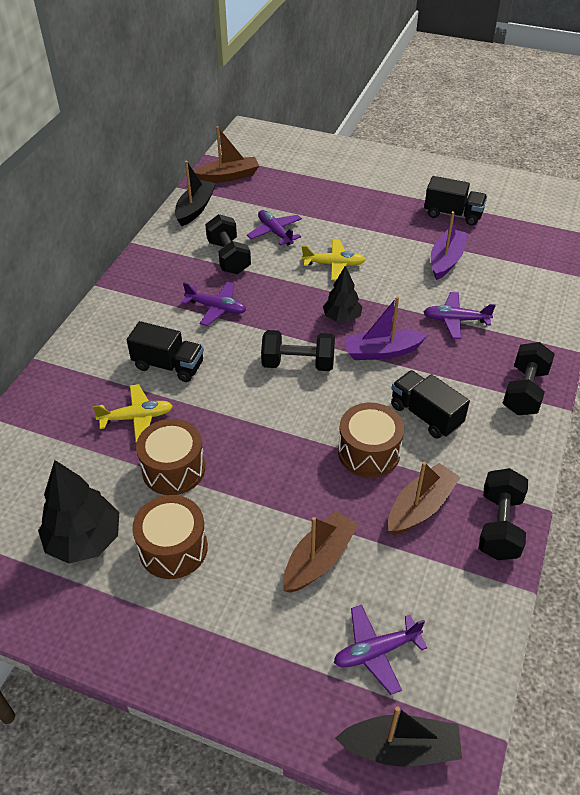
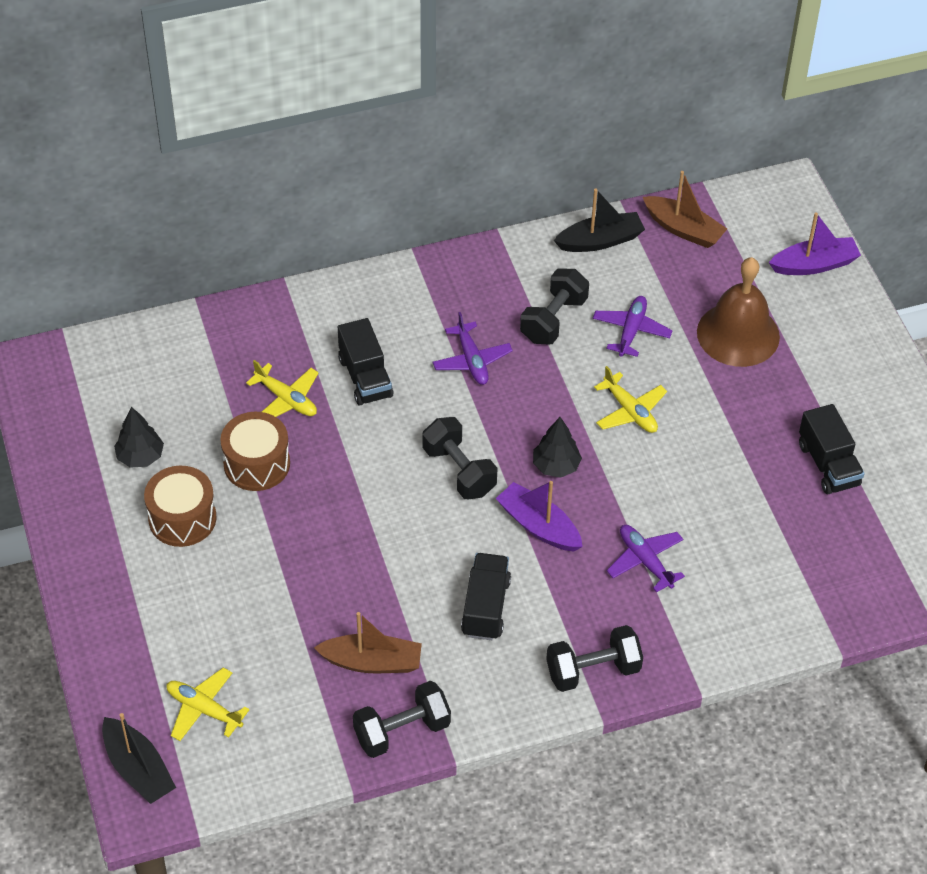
camera: 50 degrees right, 5 degrees up
(84, 540) = (140, 457): black tree -> black tree, size x0.63
(319, 559) = (256, 621): brown boat -> none
(325, 197) = (738, 334): none -> brown bell
(369, 452) = (400, 589): brown drum -> none
(376, 651) = (204, 709): purple plane -> yellow plane
(446, 260) = (737, 502): purple boat -> purple boat (814, 264)

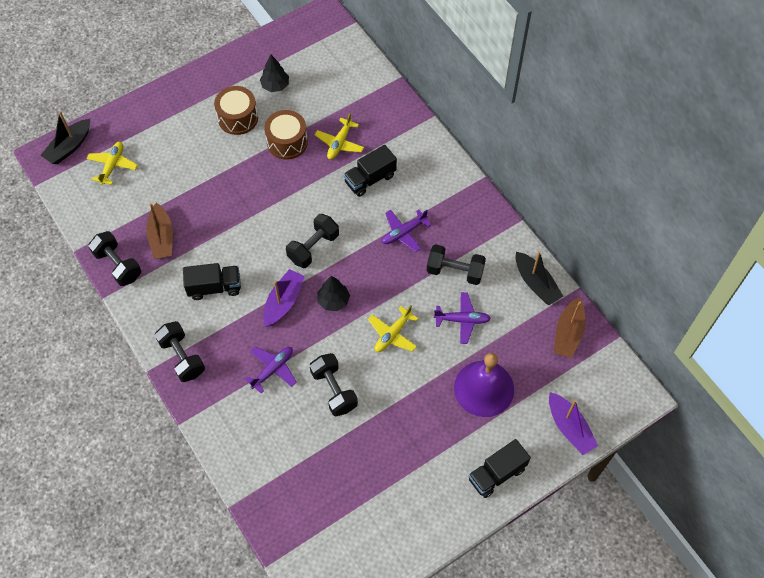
camera: 75 degrees right, 10 degrees up
(697, 496) = (334, 390): none -> black dumbbell
(738, 334) = (484, 388): brown bell -> purple bell
(828, 464) = (386, 470): black truck -> black truck (497, 474)

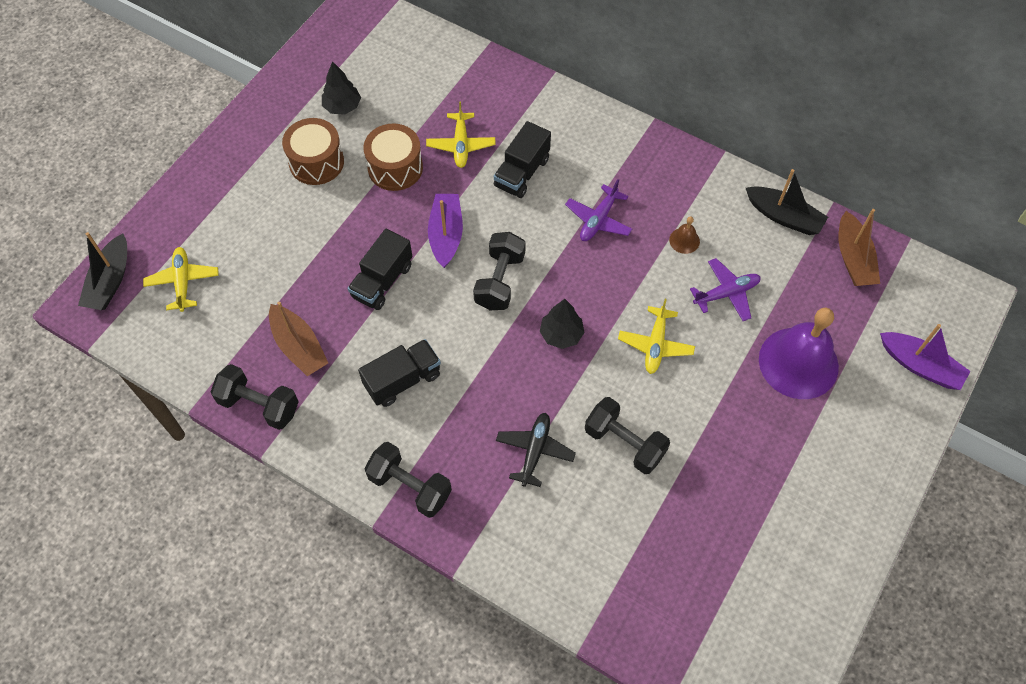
camera: 25 degrees left, 0 degrees up
(273, 369) = (535, 451): purple plane -> black plane
(283, 302) = (500, 361): purple boat -> purple boat (446, 234)
(455, 271) = (684, 240): black dumbbell -> brown bell
(497, 474) = (873, 457): black truck -> black truck (382, 281)

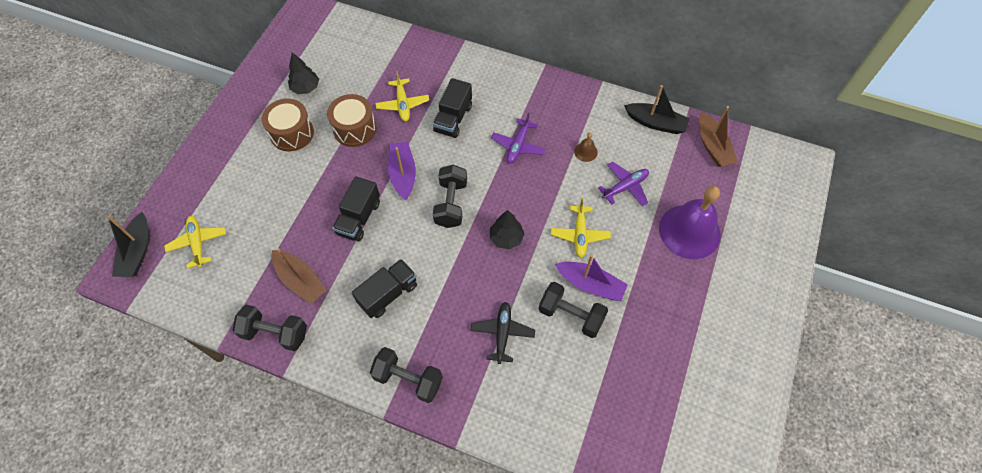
camera: 10 degrees left, 0 degrees up
(920, 366) = (779, 219): purple boat -> purple boat (590, 285)

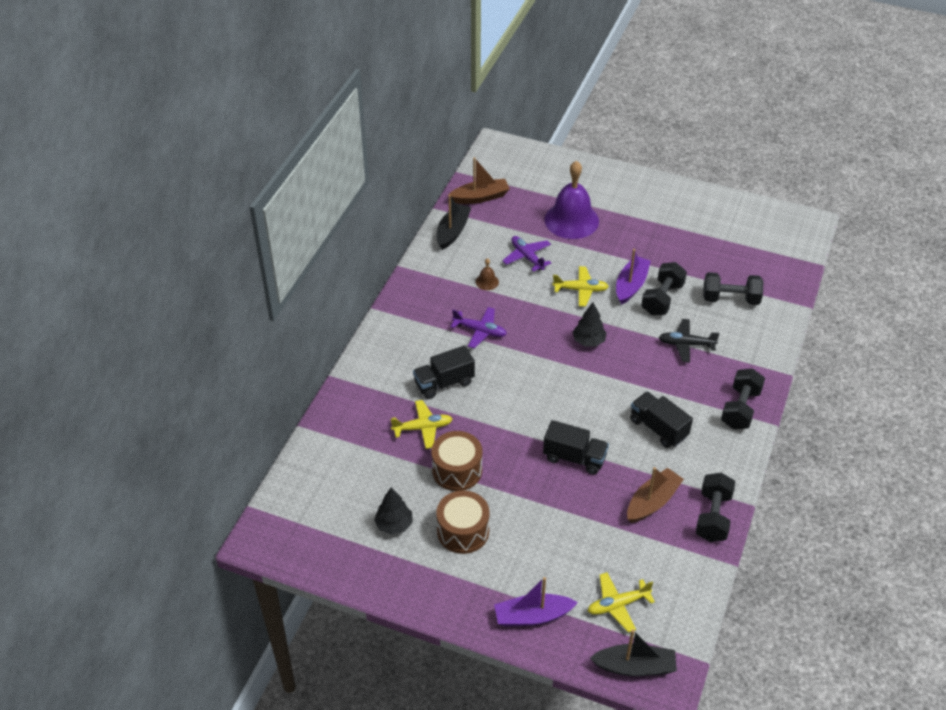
camera: 90 degrees left, 15 degrees down
(403, 174) = (518, 423): purple boat -> purple boat (532, 616)
(451, 204) = (552, 383): black dumbbell -> black dumbbell (730, 299)
(453, 118) = (444, 383): black truck -> black truck turned 135 degrees clockwise

